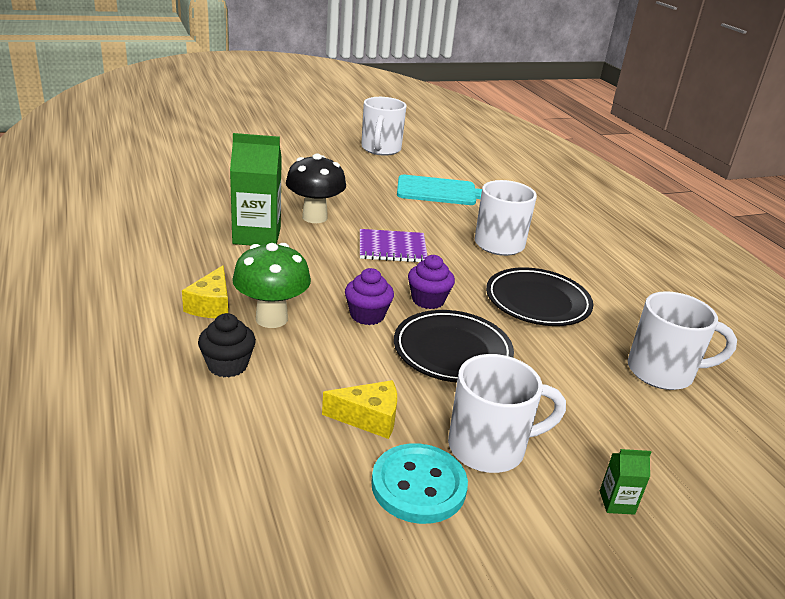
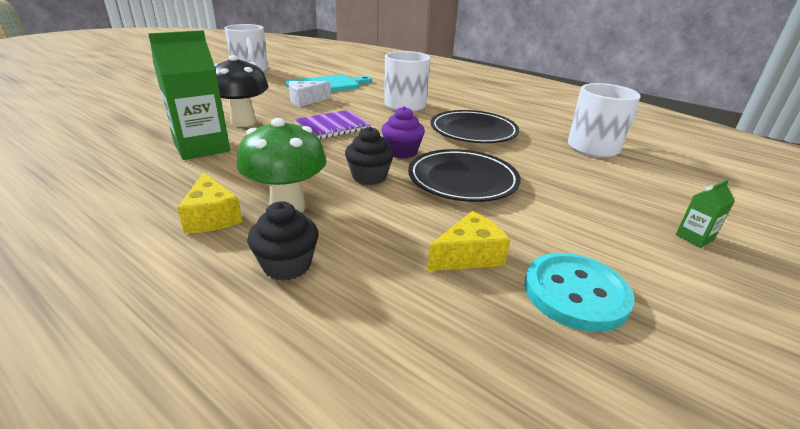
camera: 30 degrees left, 0 degrees up
(367, 315) = (369, 177): purple cupcake -> black cupcake
(398, 207) = (306, 100): none -> white cheese
(490, 447) = (577, 237): white mug -> none

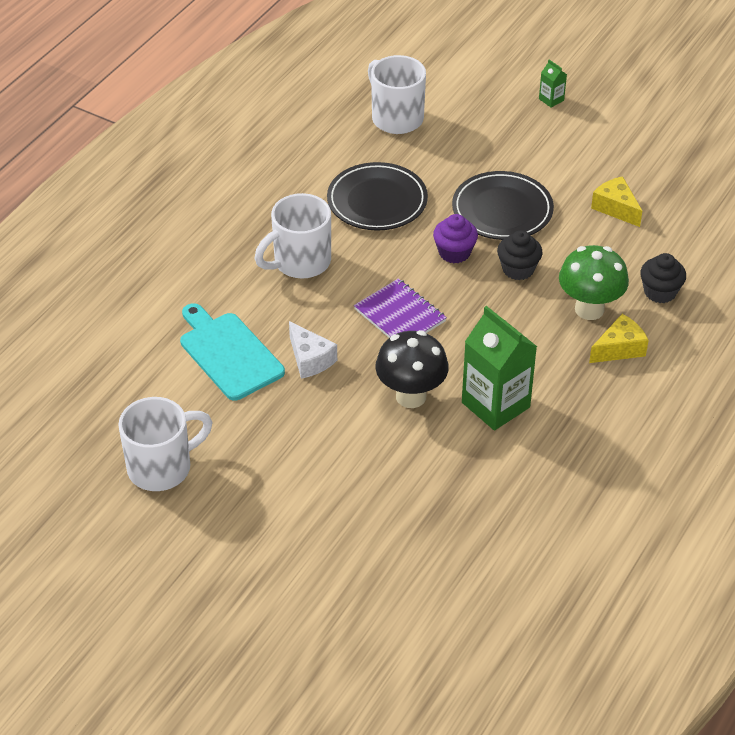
camera: 95 degrees left, 15 degrees up
(575, 293) = (636, 165): turquoise button -> none

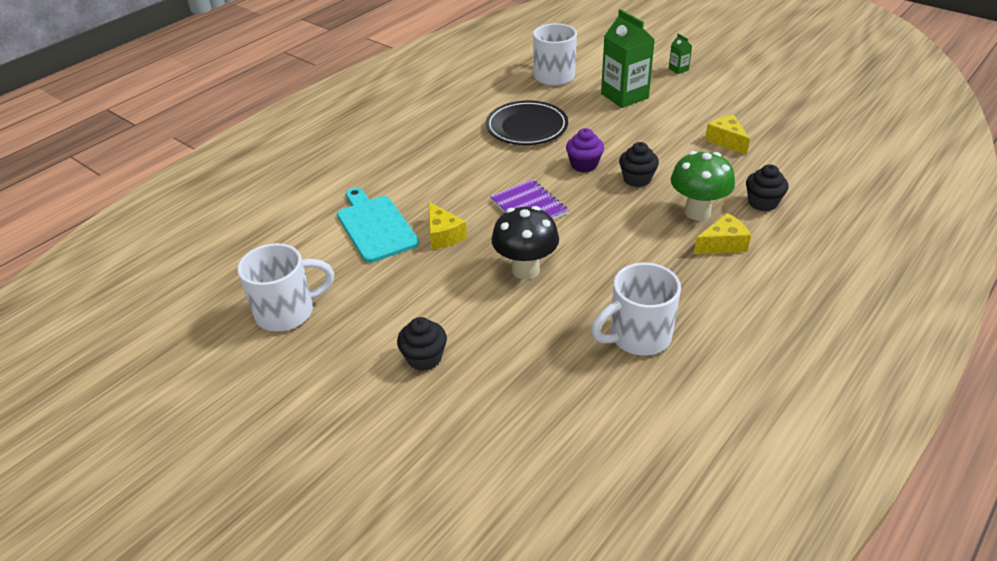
camera: 10 degrees right, 5 degrees down
(300, 262) = (453, 165): white mug -> white mug (637, 337)
(310, 359) = (443, 235): white cheese -> yellow cheese
(325, 507) = (424, 358): none -> black cupcake
(495, 405) = (602, 282): green carton -> green carton (624, 96)
(502, 210) = (629, 138): black plate -> none

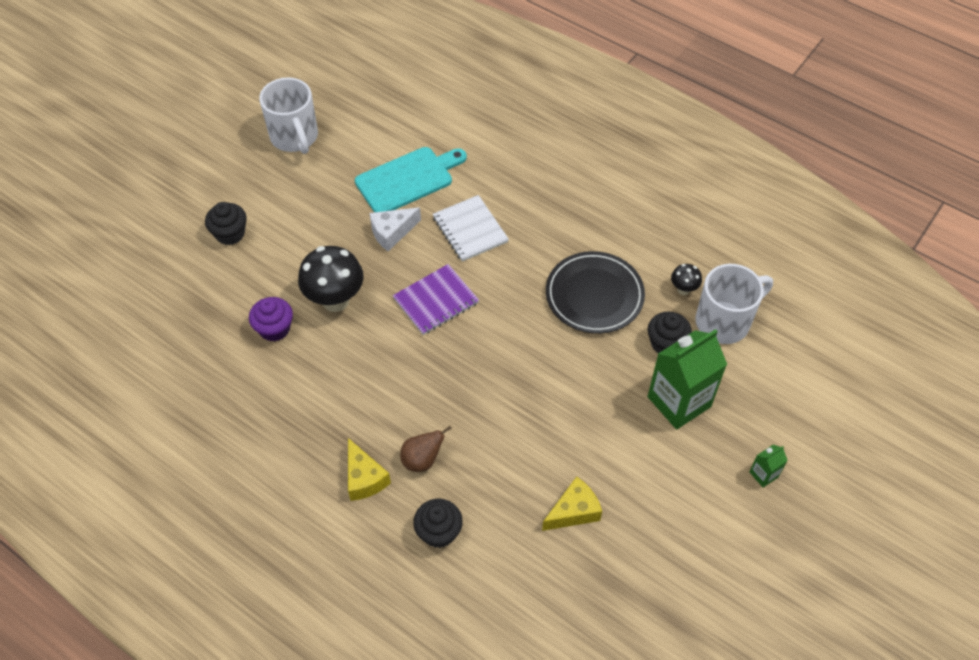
camera: 85 degrees right, 15 degrees up
(443, 235) = (392, 232): yellow cheese -> white cheese
(447, 188) = (470, 230): none -> white notebook
(523, 90) = (683, 289): none -> black mushroom
(584, 165) = (515, 352): purple cupcake -> purple cupcake (274, 329)
(637, 179) = (487, 404): black cupcake -> black cupcake (666, 343)
(637, 337) = (235, 389): white mug -> none
(697, 212) = (422, 460): green mushroom -> brown pear

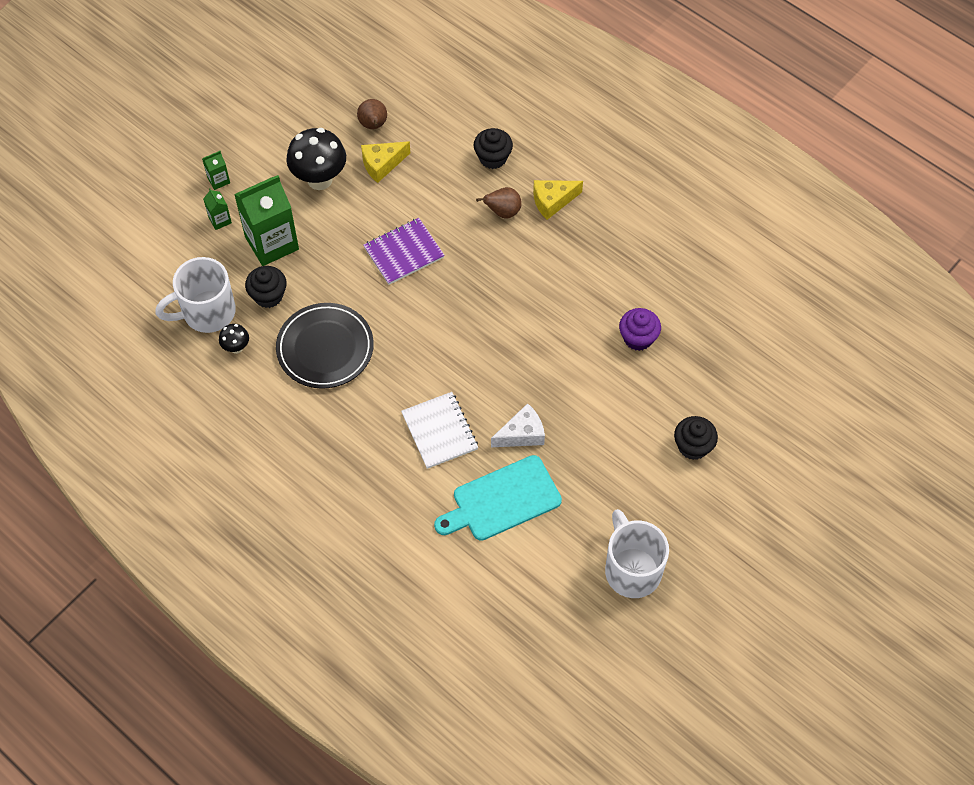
camera: 175 degrees left, 5 degrees up
(335, 300) = (580, 362): black mushroom -> black mushroom (319, 179)
(364, 478) = (552, 201): yellow cheese -> yellow cheese turned 90 degrees counterclockwise
(436, 301) = (481, 354): purple notebook -> purple notebook (403, 252)
(594, 567) = (373, 125): none -> brown pear
(745, 424) = (220, 220): none -> green carton

